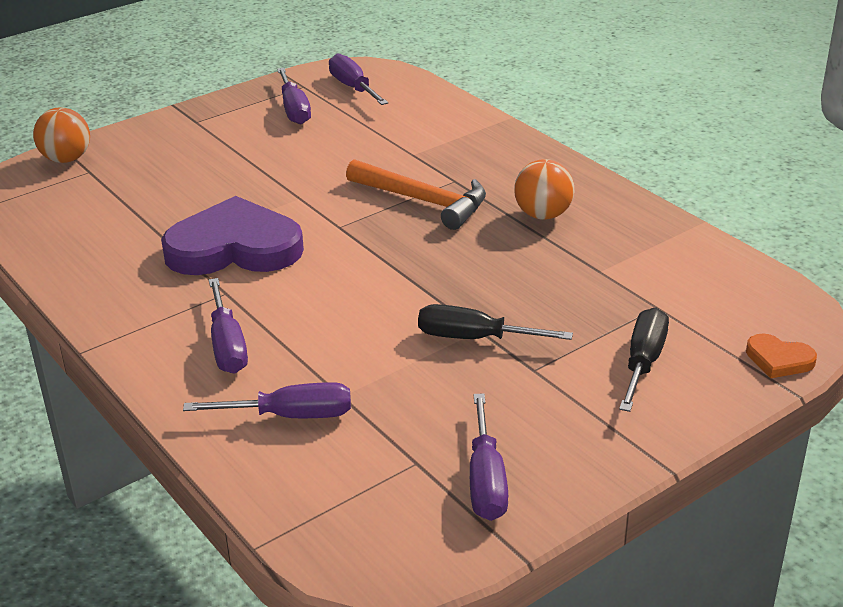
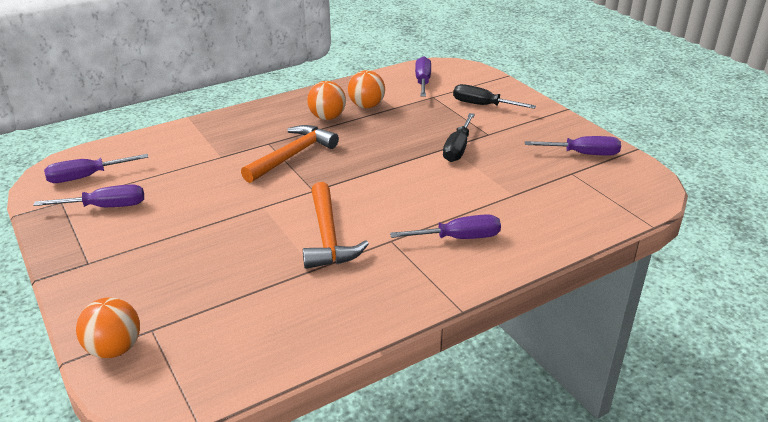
camera: 85 degrees left, 0 degrees up
(234, 247) = (328, 237): purple heart -> orange hammer
(290, 416) = (535, 213): purple screwdriver -> purple screwdriver (423, 81)
(593, 244) = (366, 106): none -> orange ball
(779, 359) = (481, 75): orange heart -> none

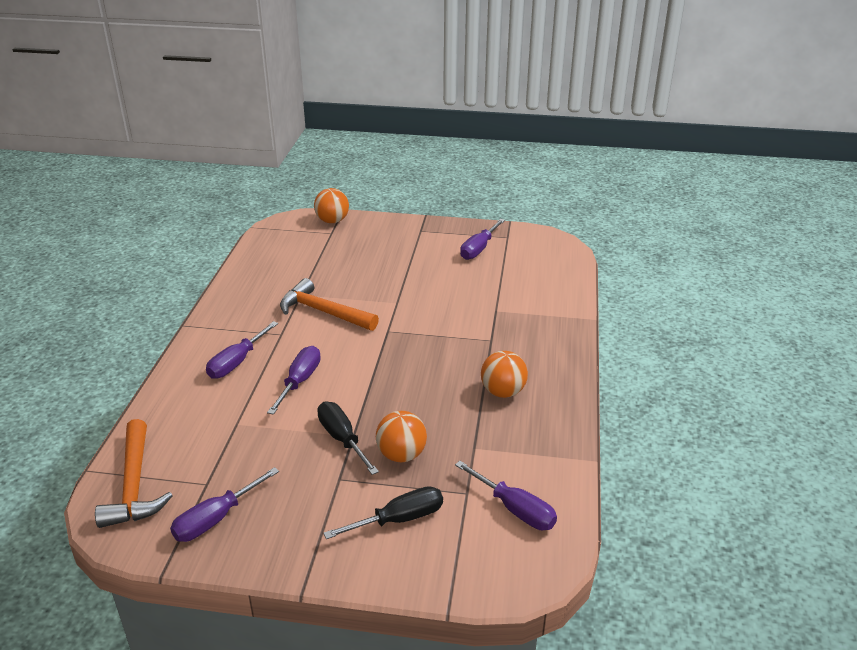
camera: 130 degrees right, 0 degrees up
(86, 177) = (532, 251): purple screwdriver -> purple screwdriver (299, 381)
(292, 155) = (453, 342): orange hammer -> orange hammer (134, 485)
(366, 106) = (499, 429): orange ball -> orange ball (401, 455)

